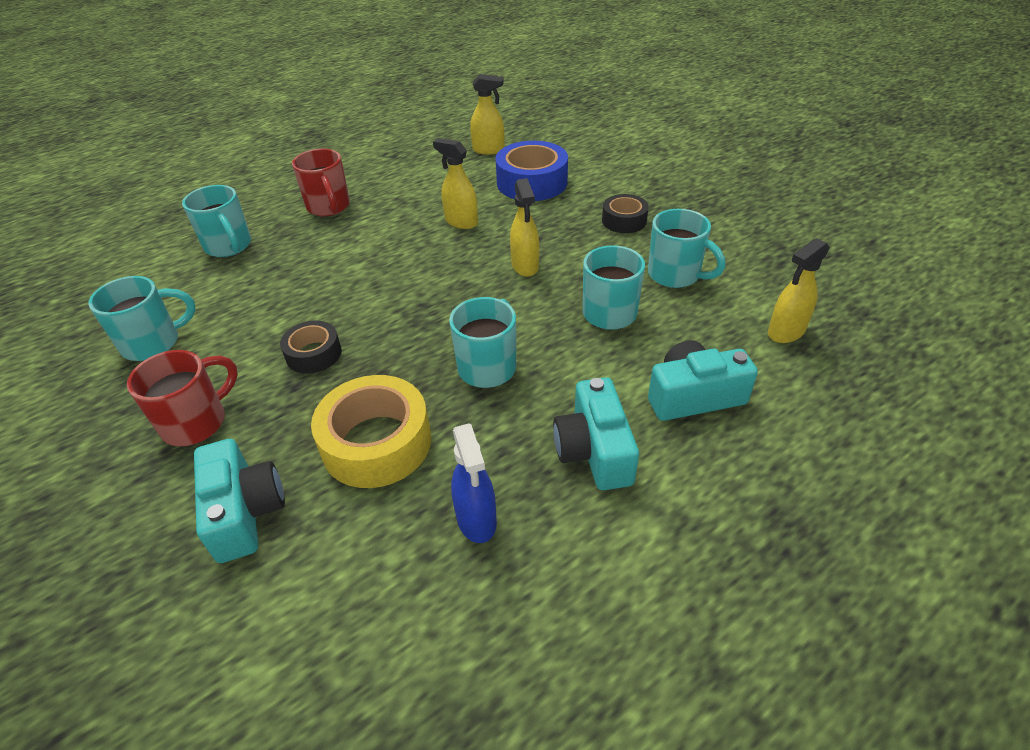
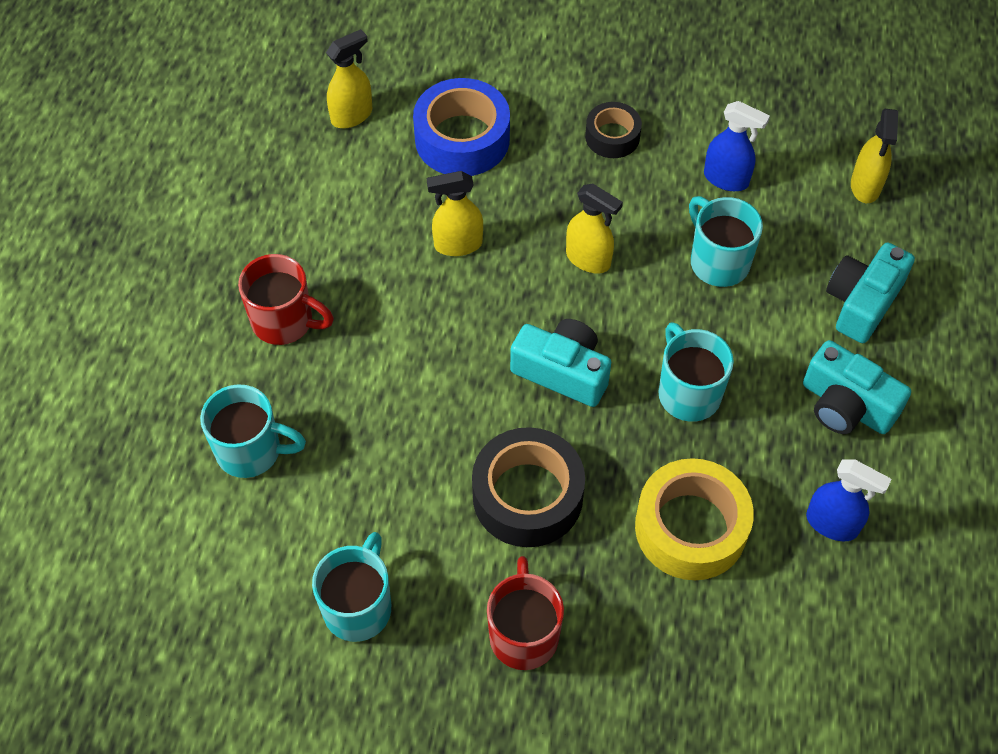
camera: 45 degrees left, 15 degrees up
(244, 512) = (671, 659): turquoise camera -> turquoise camera (562, 372)
(313, 354) = (527, 496): black tape -> black tape, size x1.74
(675, 275) = (726, 179): turquoise mug -> blue spray bottle

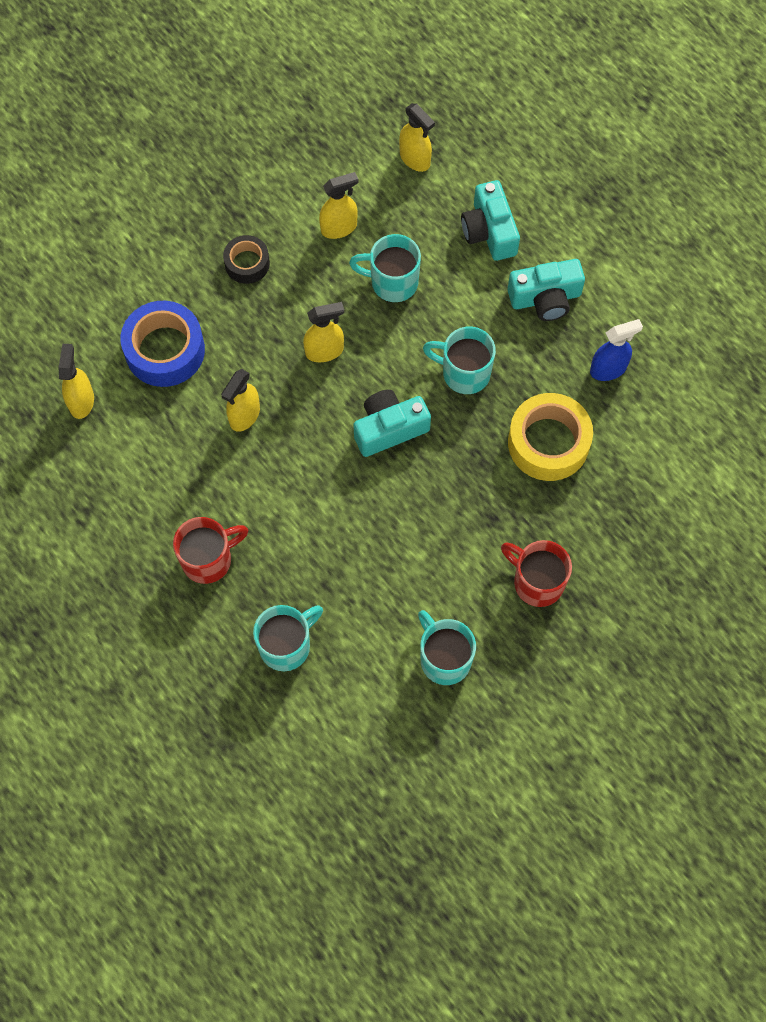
camera: 50 degrees left, 10 degrees up
(527, 496) = (454, 513): black tape -> none
(726, 179) = (339, 227): blue spray bottle -> yellow spray bottle

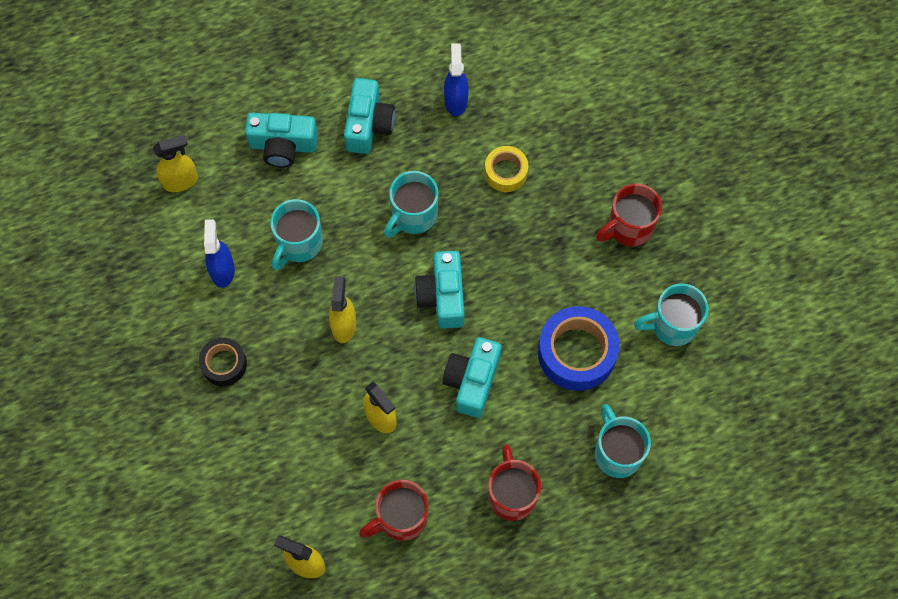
camera: 70 degrees left, 0 degrees up
(152, 467) = (401, 518): none -> red mug
(165, 350) = (284, 468): blue tape -> blue tape (576, 353)
(311, 485) = (472, 381): none -> turquoise camera
(339, 227) = (222, 270): yellow spray bottle -> blue spray bottle
(548, 443) = (506, 172): yellow tape -> yellow tape, size x0.58

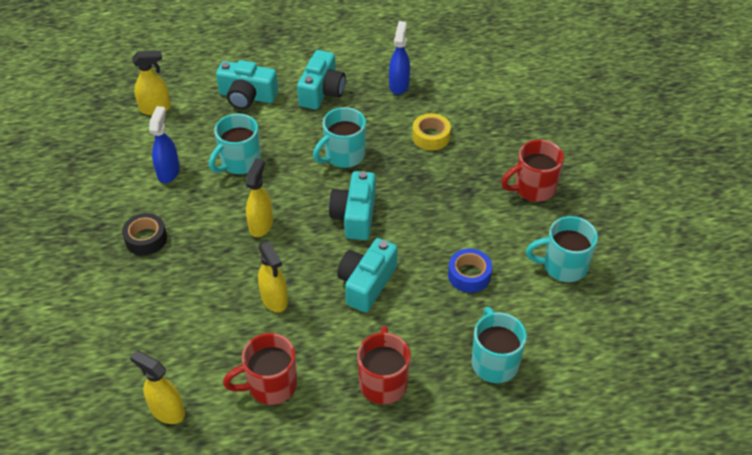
camera: 10 degrees right, 20 degrees down
(576, 353) = (469, 275): blue tape -> blue tape, size x0.58

